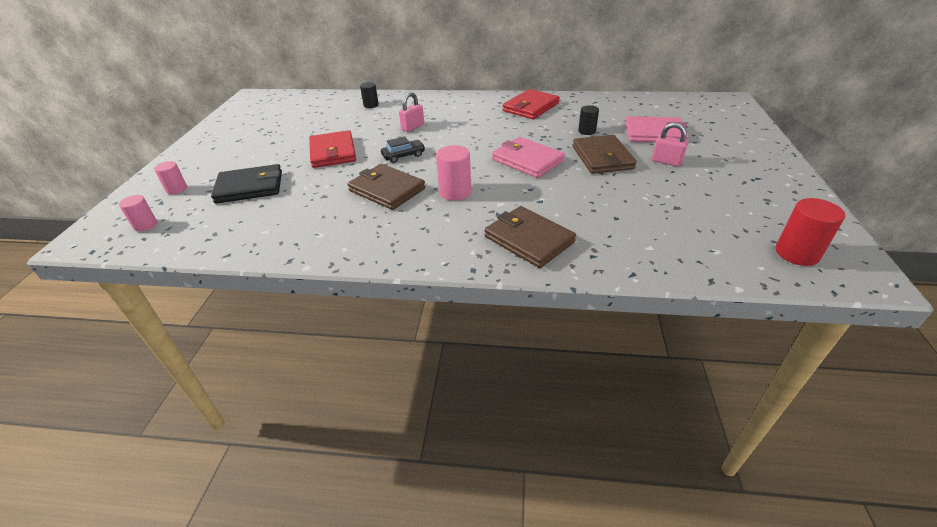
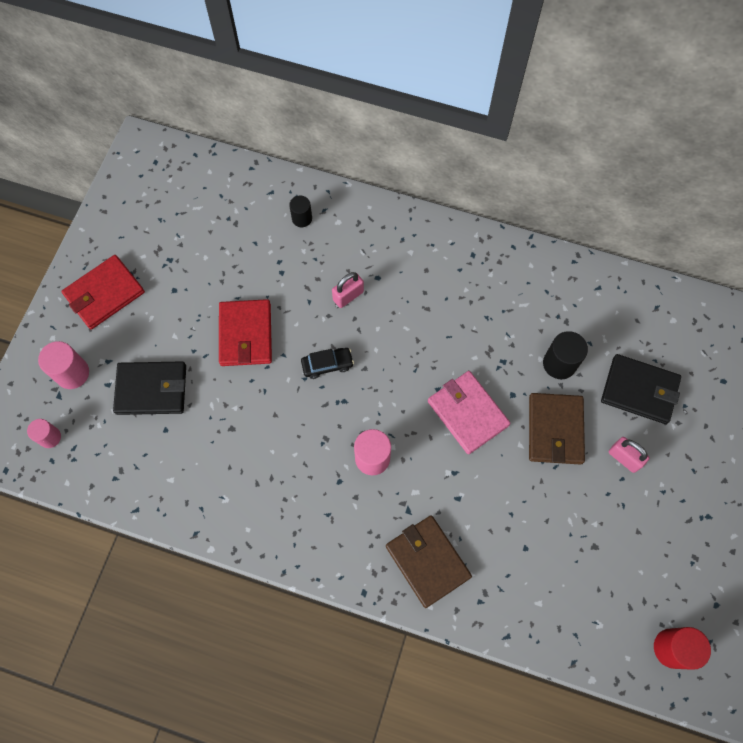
camera: 10 degrees right, 30 degrees up
(176, 189) = (72, 373): pink cylinder -> pink cylinder, size x1.56
(386, 190) = (300, 434): brown wallet -> none
(531, 107) = (509, 281): red wallet -> red wallet (104, 294)
(587, 131) = (559, 363): black cylinder -> black cylinder, size x1.56
(654, 133) = (639, 390): pink wallet -> black wallet

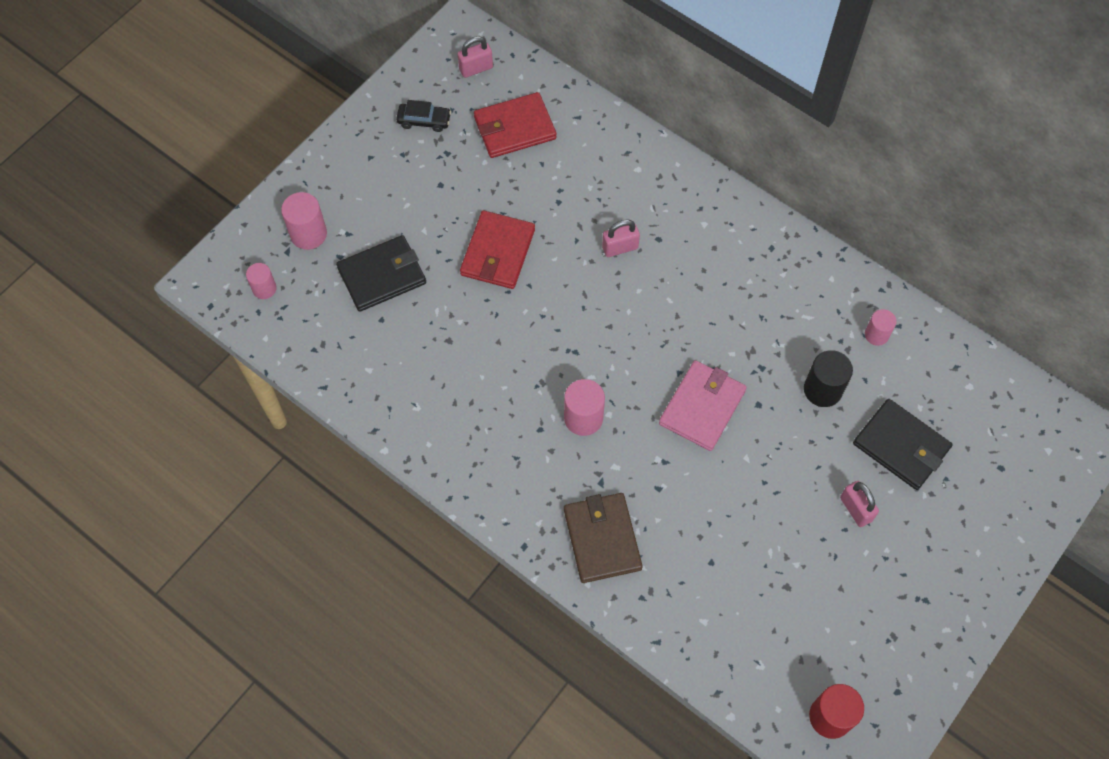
camera: 20 degrees right, 5 degrees down
(104, 294) = (368, 166): red wallet -> red wallet (514, 128)
(152, 389) = (382, 275): black wallet -> black wallet turned 45 degrees counterclockwise
(168, 176) = (476, 68): none -> pink padlock
(302, 218) = (600, 154): black cylinder -> none
(327, 365) = (571, 310): black car -> black car (424, 121)
(467, 413) = (702, 407): pink wallet -> pink wallet turned 45 degrees clockwise
(555, 430) = (791, 455): brown wallet -> none
(584, 301) = (876, 335): none -> pink cylinder

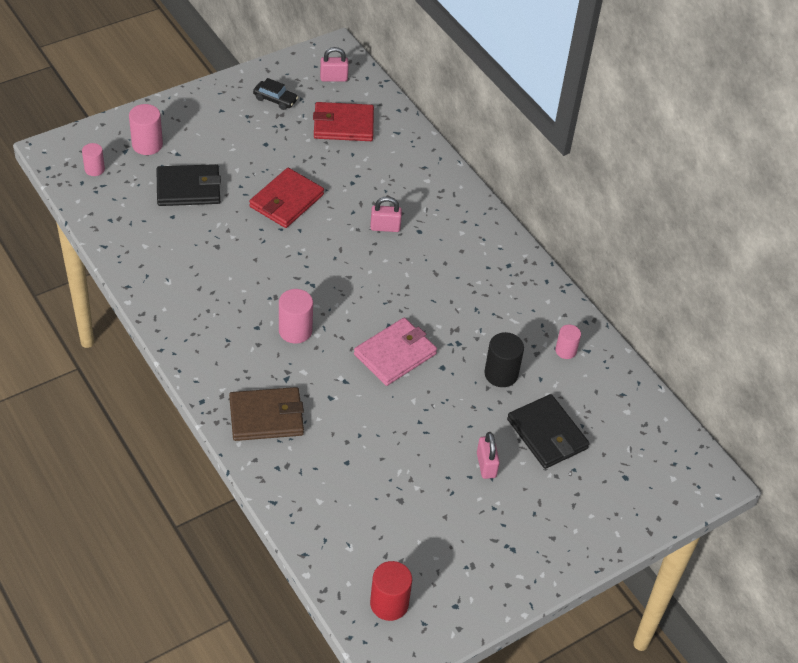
camera: 15 degrees right, 15 degrees down
(602, 539) = (266, 416): brown wallet -> brown wallet turned 75 degrees clockwise

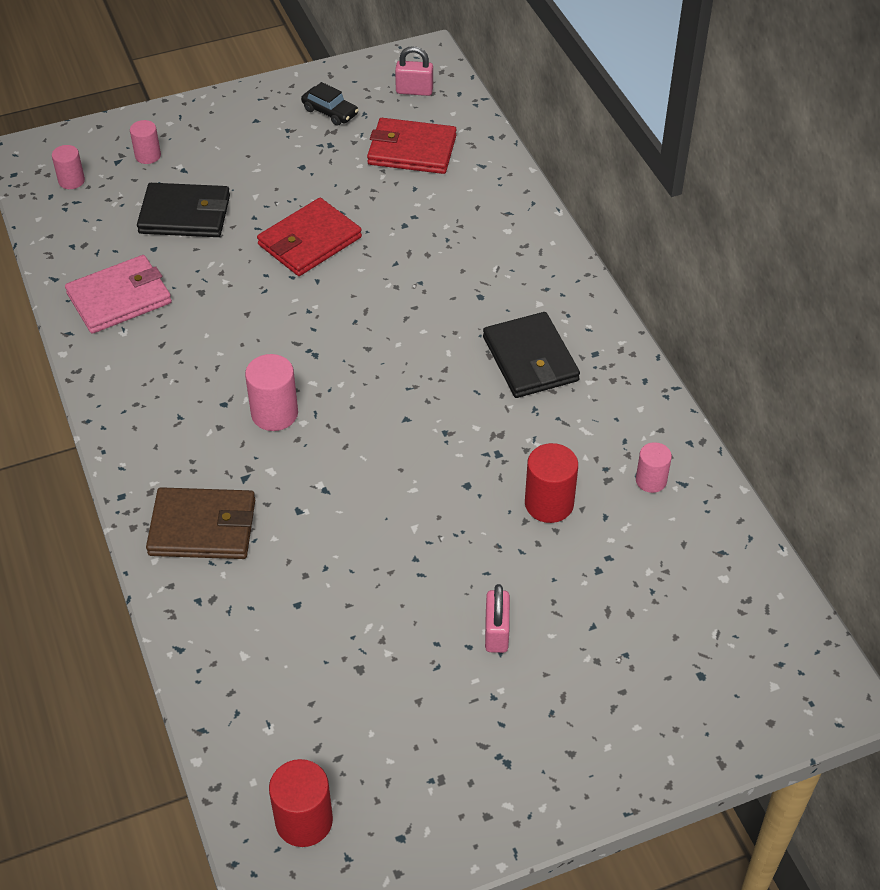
camera: 15 degrees right, 0 degrees up
(147, 145) = (148, 156): pink cylinder -> pink cylinder, size x0.64
(385, 227) = (434, 287): pink padlock -> none
(395, 354) = (404, 460): pink wallet -> pink wallet (119, 298)
(501, 374) = (549, 504): black cylinder -> red cylinder
(547, 434) = (597, 597): black wallet -> black wallet (530, 359)

